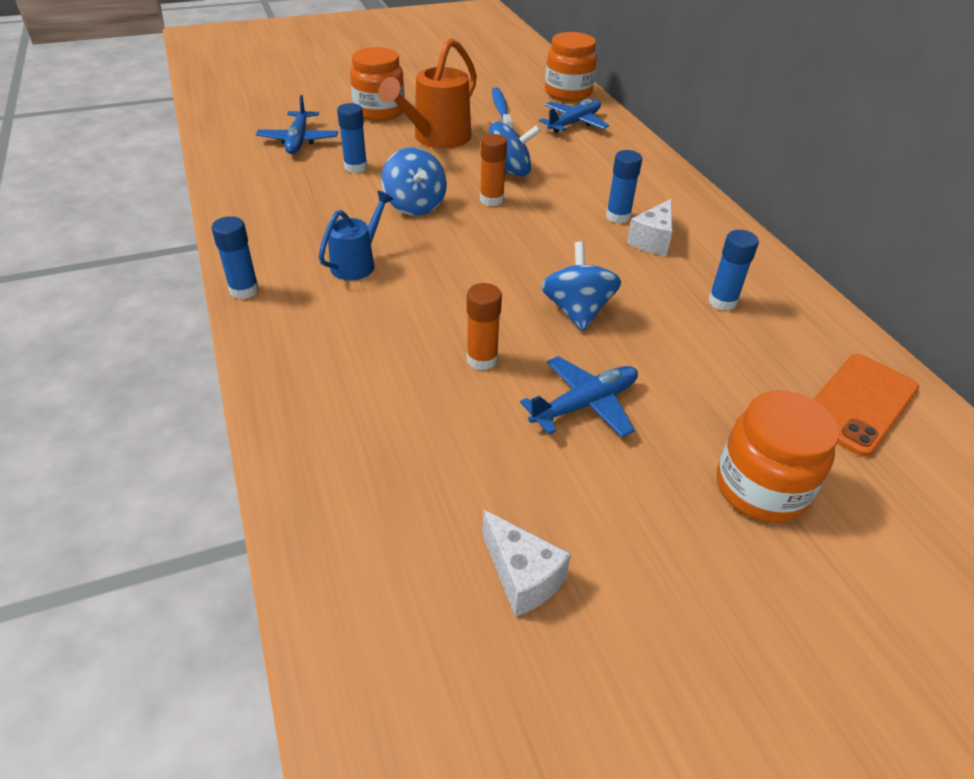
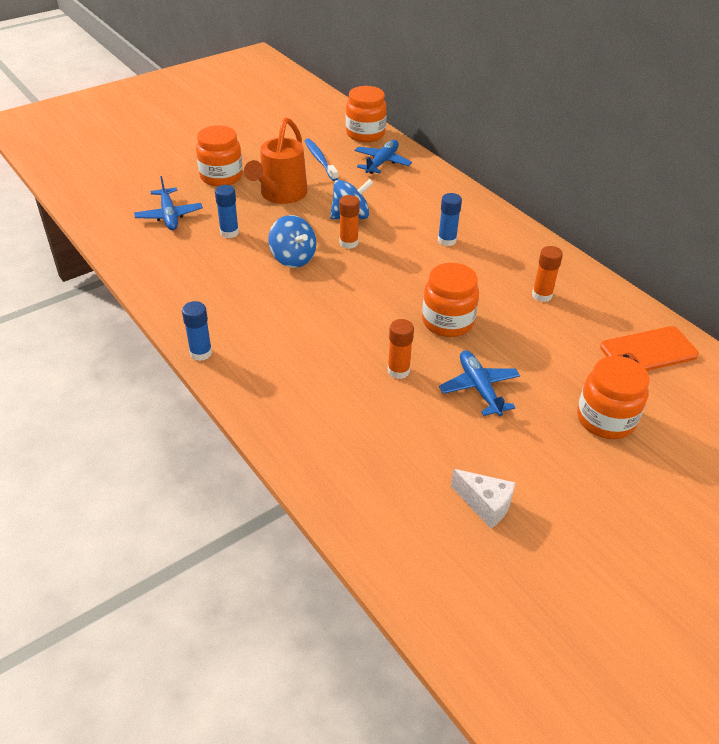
camera: 15 degrees left, 0 degrees up
(357, 263) = (274, 315): blue watering can -> none
(577, 311) = (447, 322): blue spinning top -> orange jar
(584, 404) = (479, 388): blue plane -> blue plane turned 60 degrees counterclockwise
(652, 241) = (478, 256): white cheese -> none
(722, 302) = (542, 295): blue glue stick -> orange glue stick
(859, 404) = (648, 351): orange phone -> orange phone turned 45 degrees clockwise

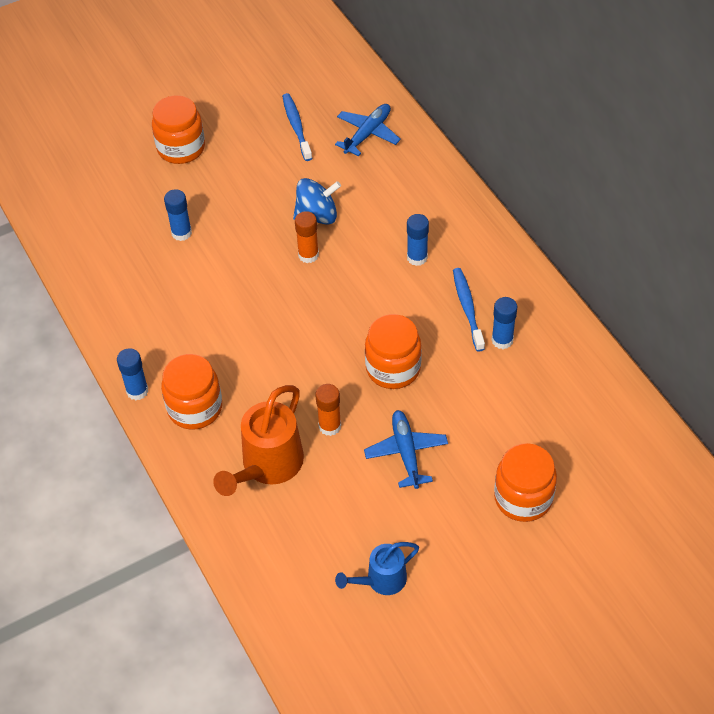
camera: 10 degrees right, 10 degrees up
(169, 215) = (119, 204): blue plane -> none
(280, 195) = (243, 180): orange watering can -> orange watering can (267, 466)
(293, 258) = (245, 273): blue spinning top -> none
(365, 134) = (357, 85): orange jar -> orange jar (195, 408)
(485, 505) = (381, 580): white cheese -> blue watering can
(503, 274) = (467, 308): none -> blue toothbrush
(542, 295) = (502, 340): orange glue stick -> blue glue stick
(648, 351) = (594, 420): orange phone -> none

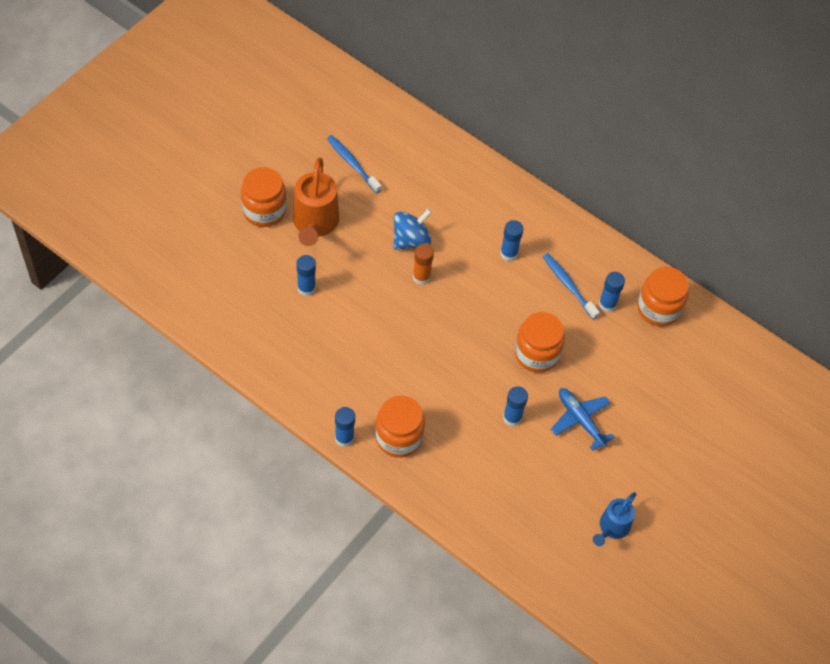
camera: 30 degrees left, 5 degrees up
(267, 466) = (481, 467): orange watering can -> orange watering can (314, 224)
(330, 426) = (512, 418): orange glue stick -> blue glue stick
(367, 134) = (415, 154): blue plane -> none
(523, 498) = (682, 427): orange jar -> orange jar (658, 309)

